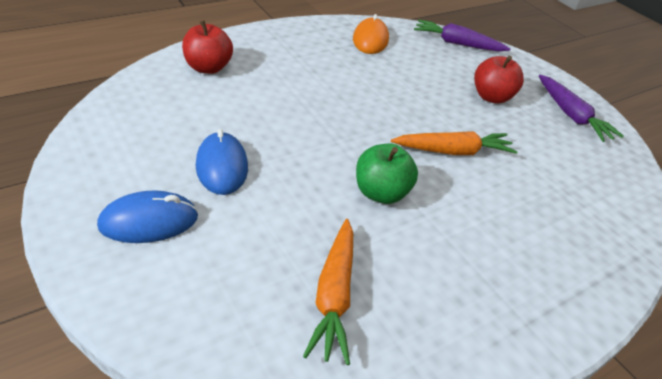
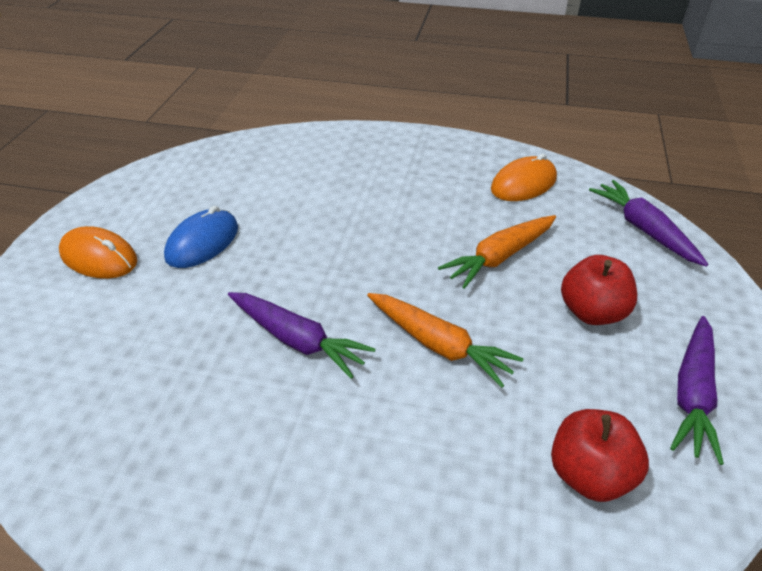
camera: 50 degrees right, 0 degrees up
(149, 221) = (99, 257): blue mouse -> orange mouse
(208, 68) = (311, 153): red apple -> red apple (589, 474)
(334, 295) = (129, 397): orange carrot -> orange carrot (499, 257)
(381, 193) = (297, 340): green apple -> purple carrot

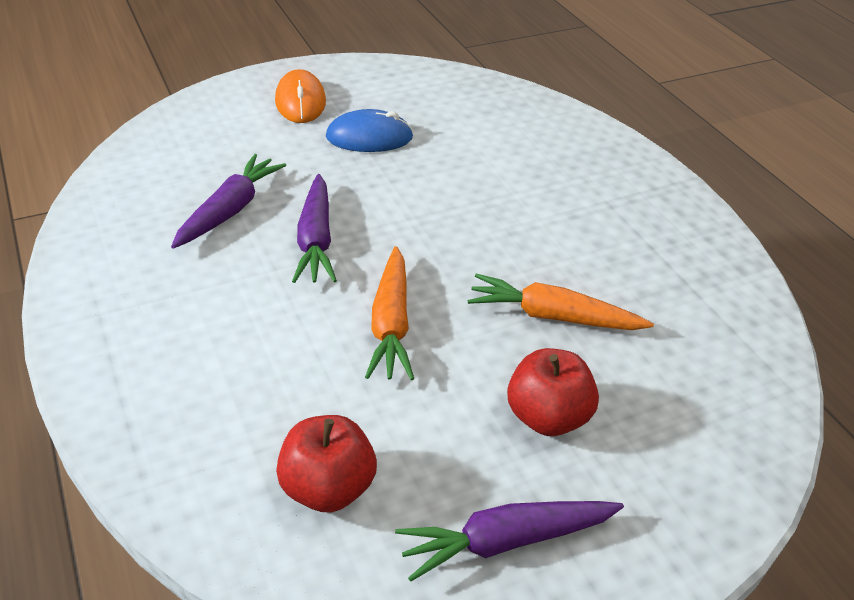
camera: 50 degrees right, 0 degrees up
(523, 184) = (694, 288): orange mouse -> none
(644, 230) = (740, 416): purple carrot -> purple carrot (230, 210)

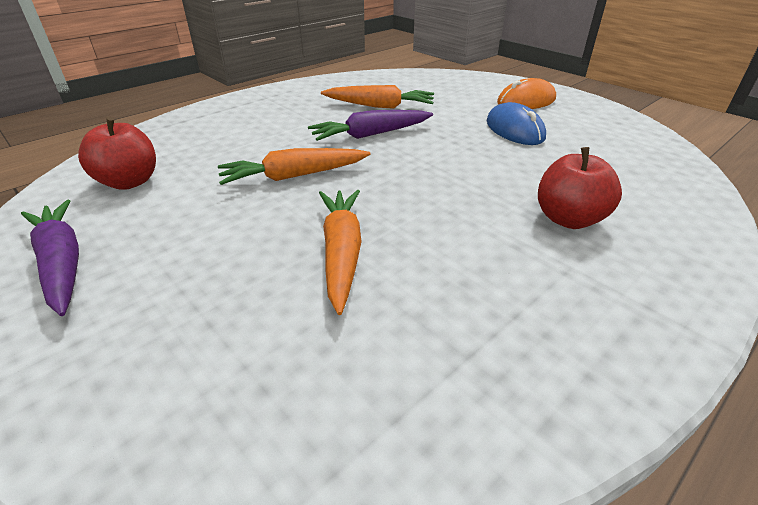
camera: 75 degrees right, 5 degrees down
(230, 210) = (379, 106): purple carrot -> orange carrot
(547, 416) = (202, 266): red apple -> red apple (568, 219)

